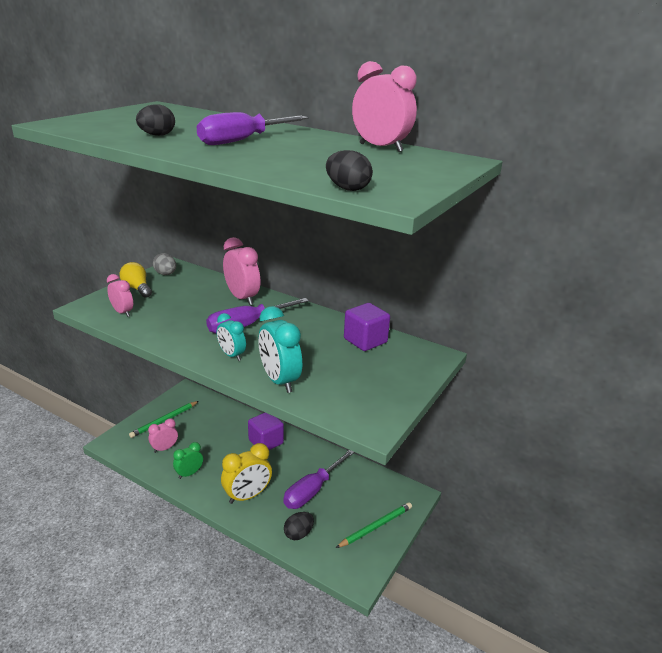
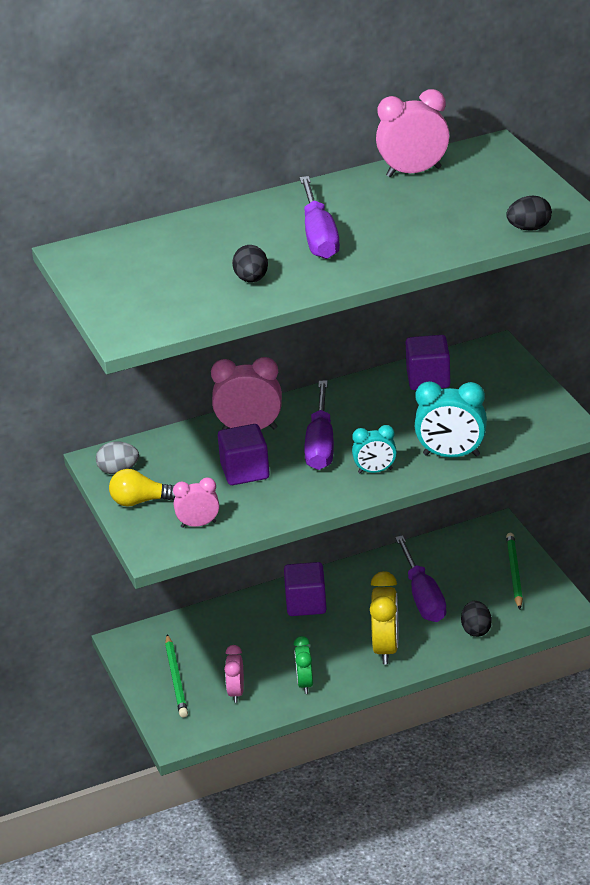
camera: 50 degrees left, 5 degrees up
(193, 310) = (245, 472): none -> purple cube

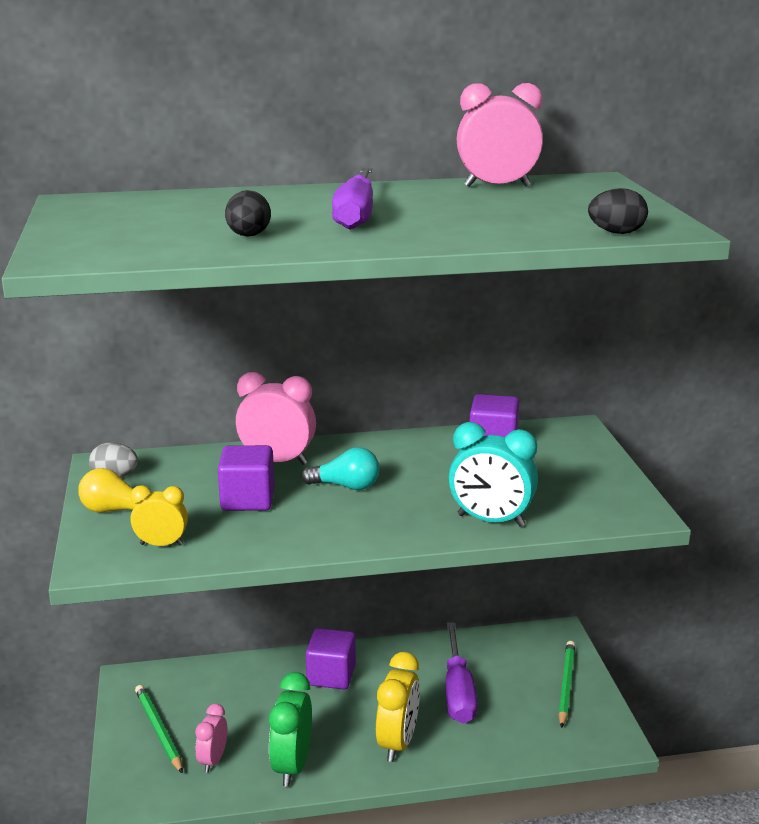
camera: 10 degrees right, 10 degrees down
(176, 678) = (158, 730): green pencil -> green pencil turned 150 degrees clockwise
(198, 524) = (161, 544): pink clock -> yellow clock
(305, 683) = (292, 766): green clock -> green clock, size x1.63
(321, 444) = (346, 486): purple screwdriver -> turquoise light bulb
(375, 471) = (394, 522): turquoise clock -> none
(476, 630) = (506, 742): black egg -> none

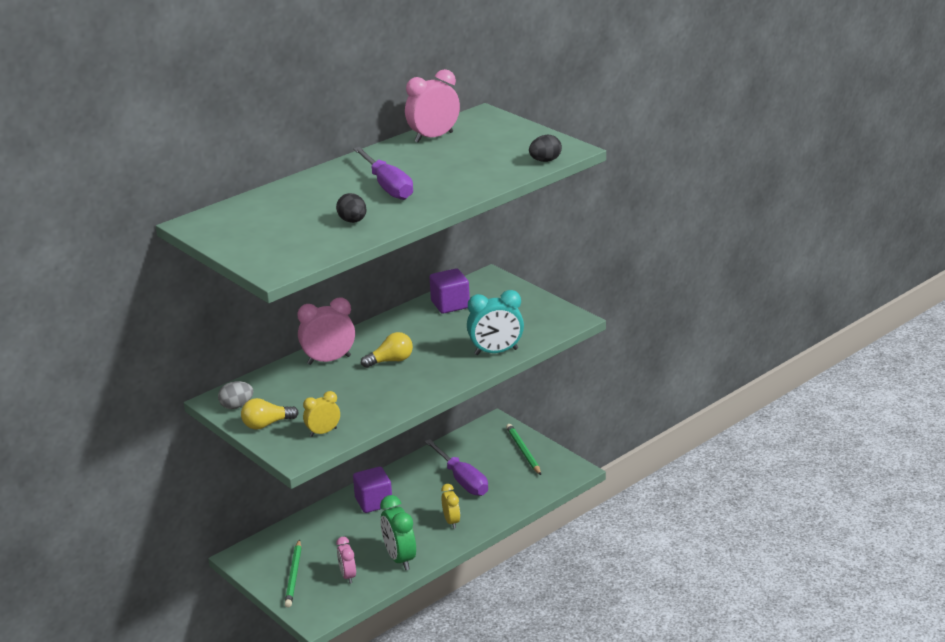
camera: 30 degrees left, 5 degrees up
(158, 730) = (294, 575): green pencil -> green pencil turned 120 degrees counterclockwise
(248, 500) = (341, 389): purple cube -> none
(346, 486) = (391, 361): turquoise light bulb -> yellow light bulb
(398, 743) = (451, 521): yellow clock -> yellow clock, size x0.61

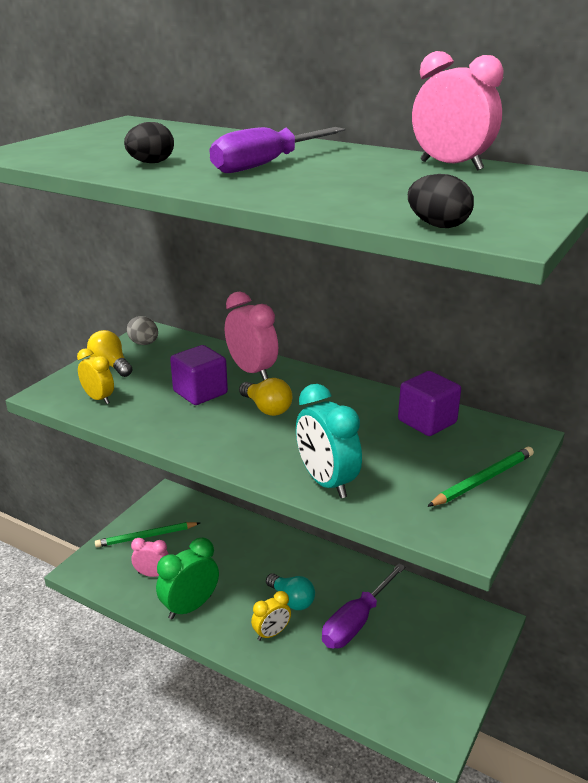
camera: 70 degrees right, 0 degrees up
(347, 576) = (152, 574): pink clock -> pink clock turned 45 degrees clockwise
(374, 502) = (284, 559): purple cube -> purple cube (200, 392)
(422, 506) = (292, 600): none -> turquoise light bulb
(523, 451) = (447, 667): green pencil -> green pencil (483, 480)

